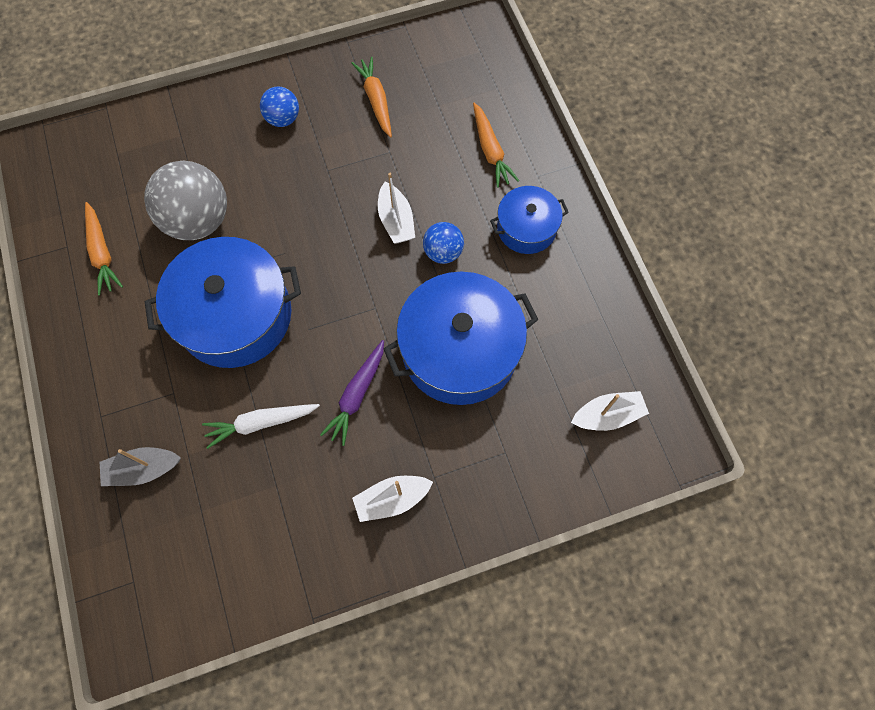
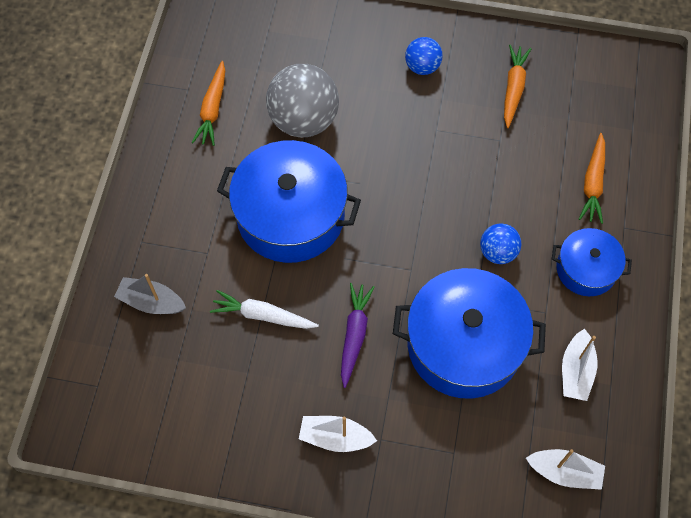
camera: 30 degrees right, 5 degrees down
(357, 395) = (354, 335): purple carrot -> purple carrot turned 135 degrees clockwise
(396, 221) = (471, 204): white boat -> white boat (576, 371)

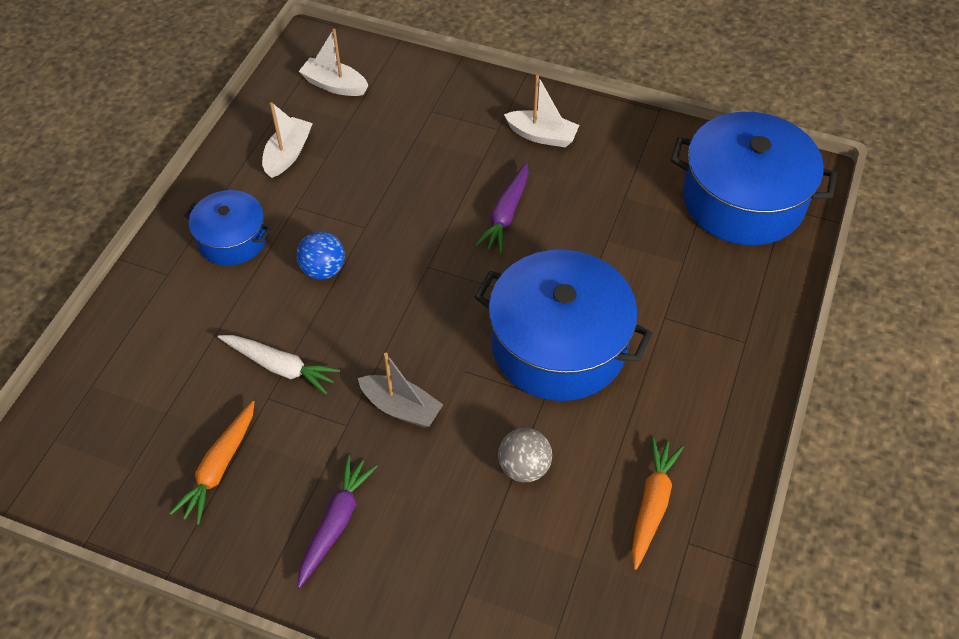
camera: 170 degrees left, 10 degrees down
(151, 302) = (730, 276): grey boat -> grey boat (401, 408)
(263, 315) = (603, 245): white carrot -> white carrot (280, 367)
(303, 120) = (524, 467): grey ball -> grey ball, size x0.53
(422, 67) = (336, 523): blue ball -> purple carrot
(464, 344) = (392, 190): blue pot -> blue pot (743, 199)
(593, 183) = (177, 327): orange carrot -> none

